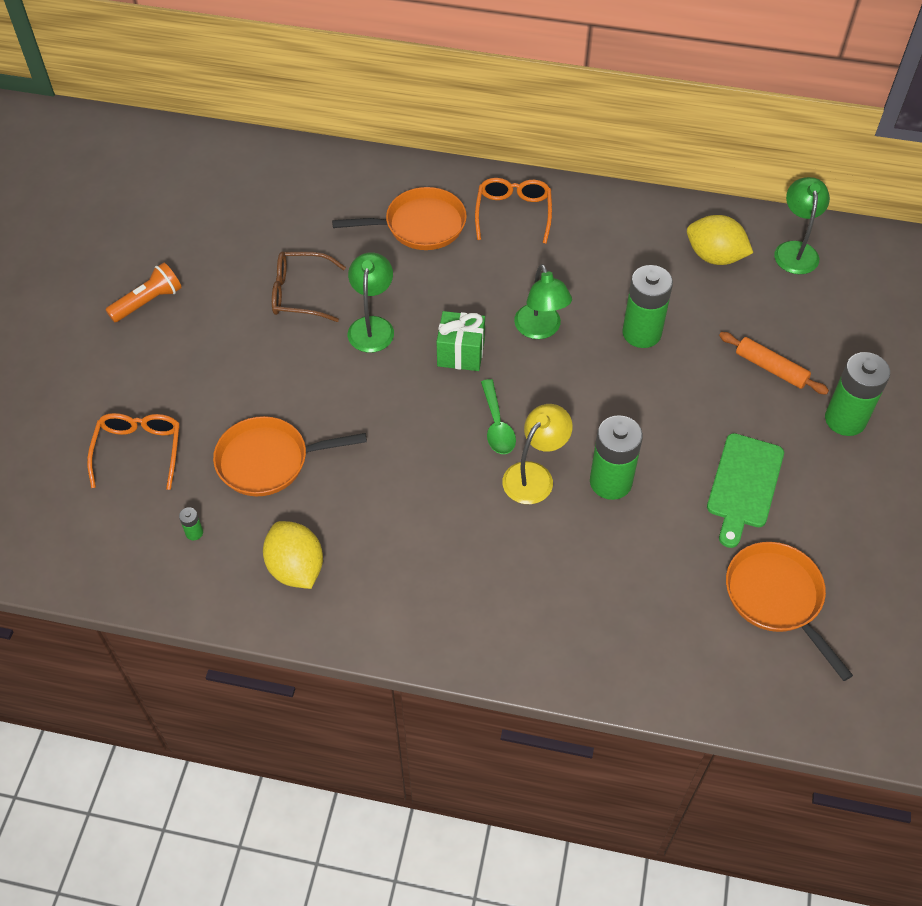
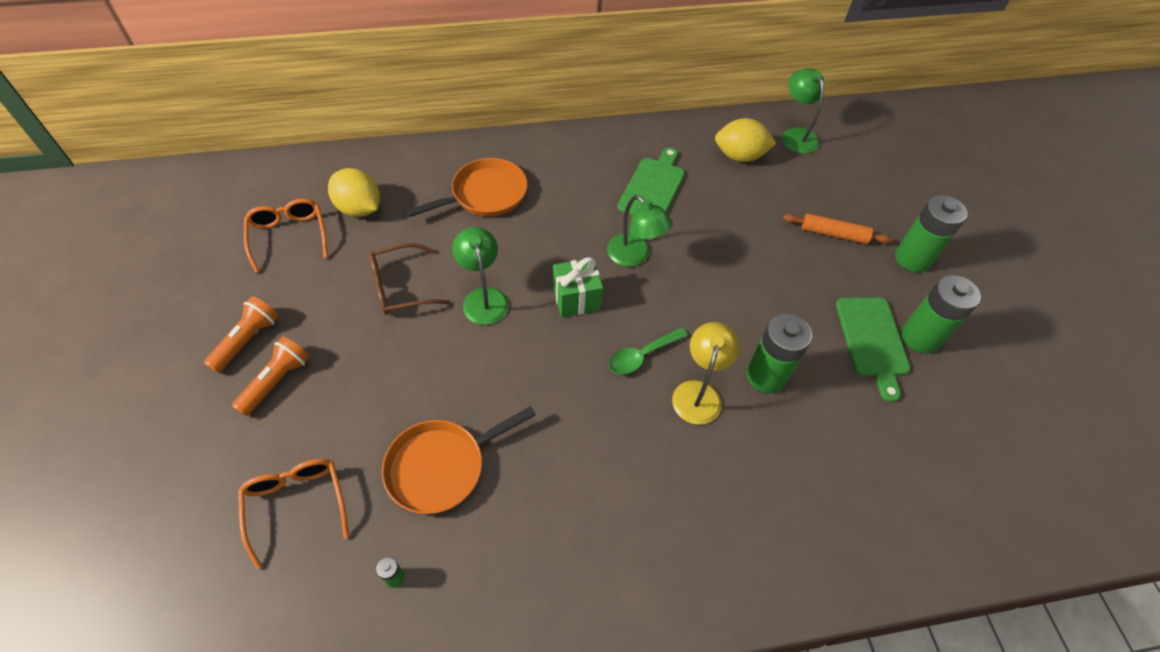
camera: 25 degrees left, 0 degrees up
(160, 345) = (276, 381): none -> orange flashlight
(296, 568) = (520, 576): yellow lemon -> yellow lemon (359, 208)
(497, 425) = (642, 356): green spoon -> green spoon turned 90 degrees clockwise
(513, 213) = (561, 163): orange glasses -> orange glasses (289, 236)
(598, 264) = (653, 187): none -> green cutting board
(641, 333) = (718, 235): green battery -> green battery (920, 337)
(777, 598) = (958, 435): orange pan -> none

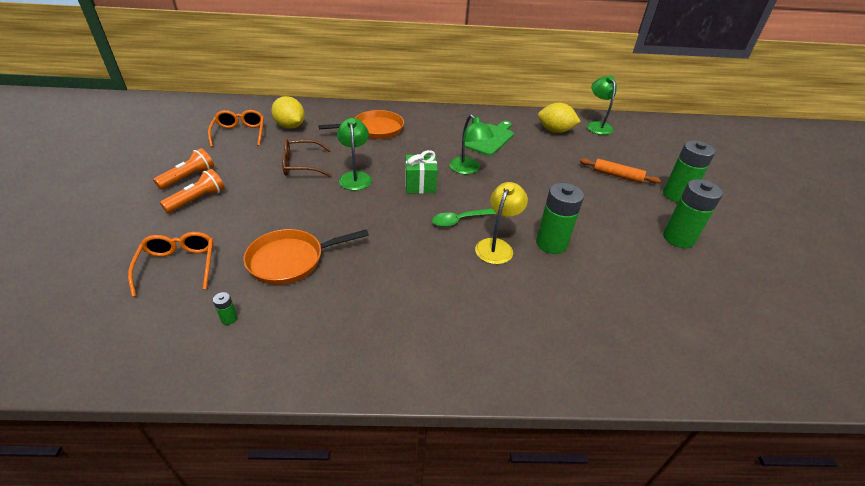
camera: 10 degrees right, 15 degrees down
(872, 341) = (639, 235): green cutting board -> none

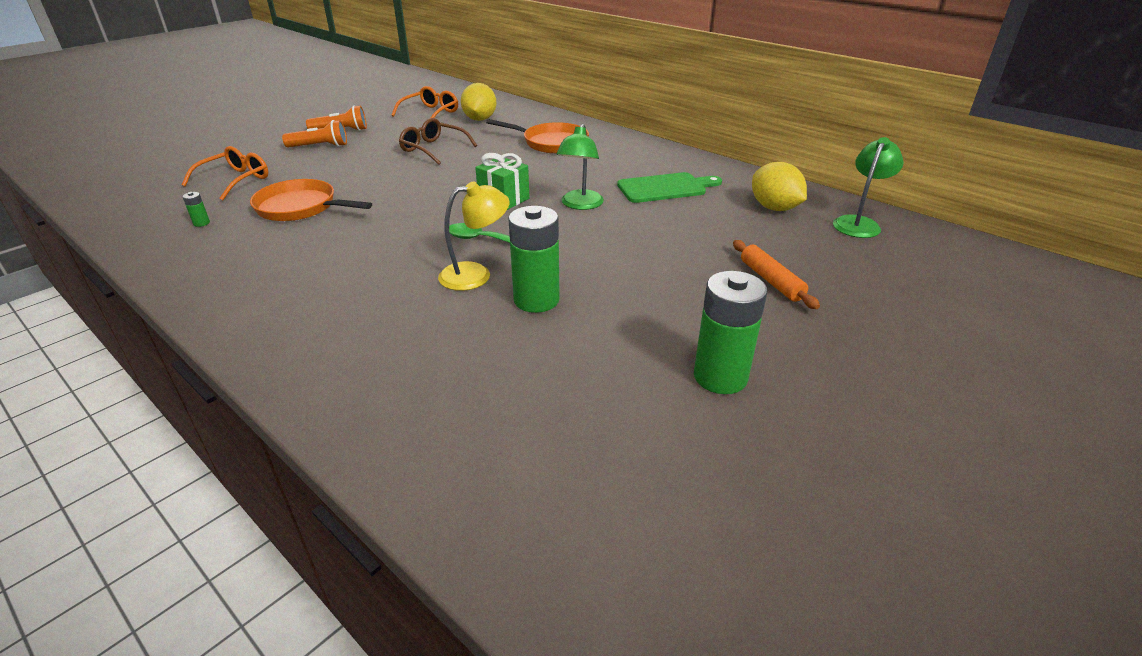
camera: 45 degrees right, 5 degrees down
(355, 177) = (459, 172): green lamp -> none
(676, 195) = (827, 337): green battery -> none

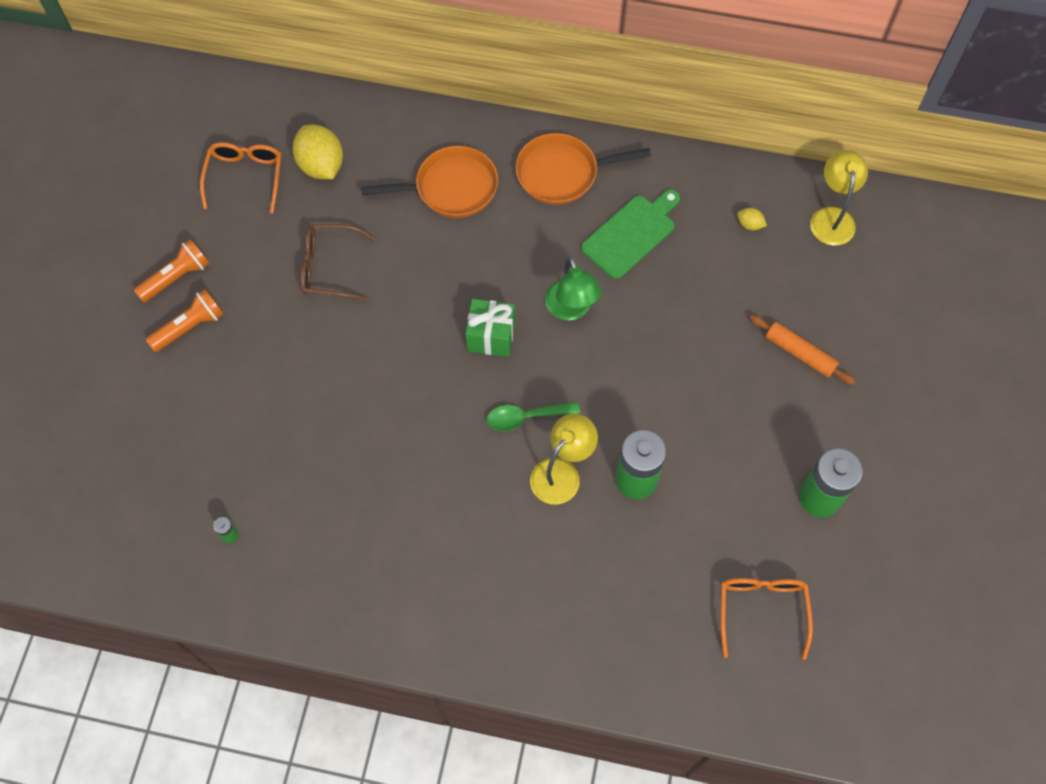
camera: 30 degrees left, 30 degrees up
(235, 180) = (173, 445): orange glasses -> orange glasses (761, 610)
(301, 207) = (301, 457): orange pan -> orange pan (562, 173)
(774, 208) = (749, 224): yellow lemon -> yellow lemon, size x0.45
(859, 223) = (832, 217): green lamp -> yellow lamp

